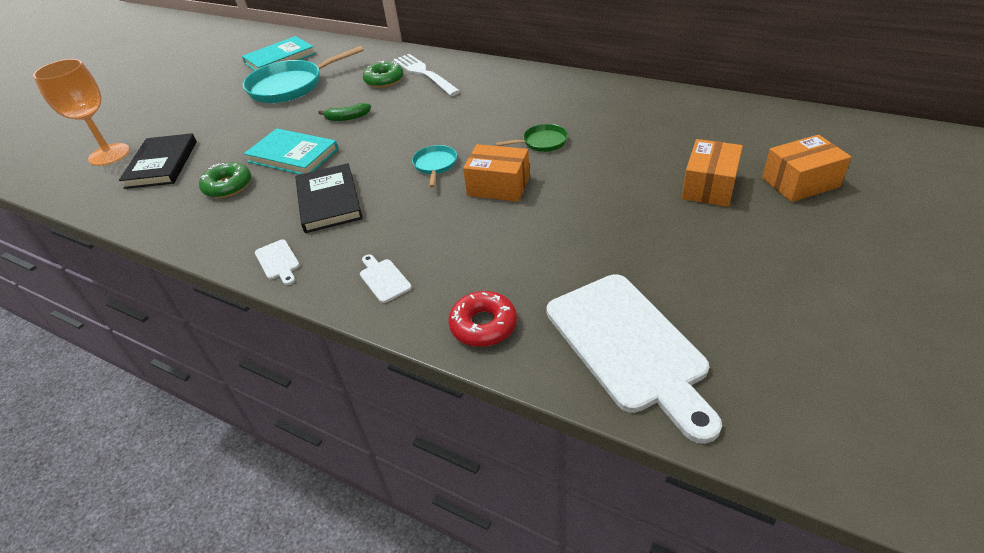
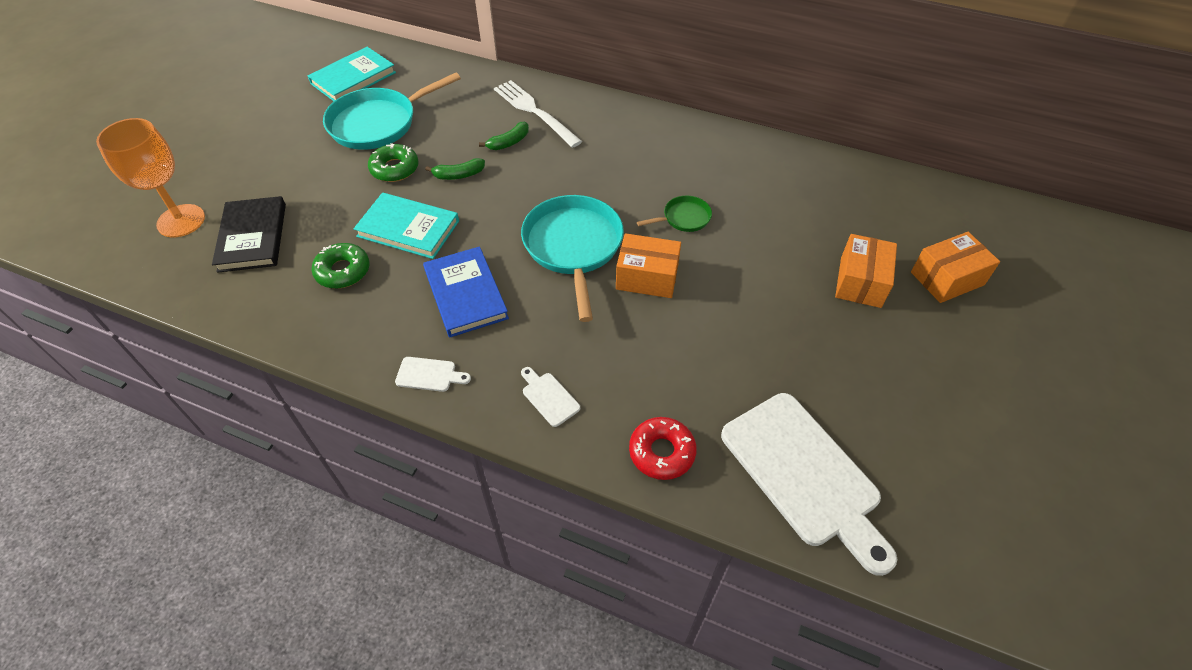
camera: 10 degrees left, 10 degrees up
(278, 261) = (429, 374): white cutting board -> white cutting board turned 45 degrees counterclockwise
(329, 201) = (465, 294): black book -> blue book
(384, 80) = (489, 119): green donut -> green donut (394, 169)
(396, 95) = (509, 142): none -> green banana
(435, 165) = (573, 247): turquoise pan -> turquoise pan, size x2.07

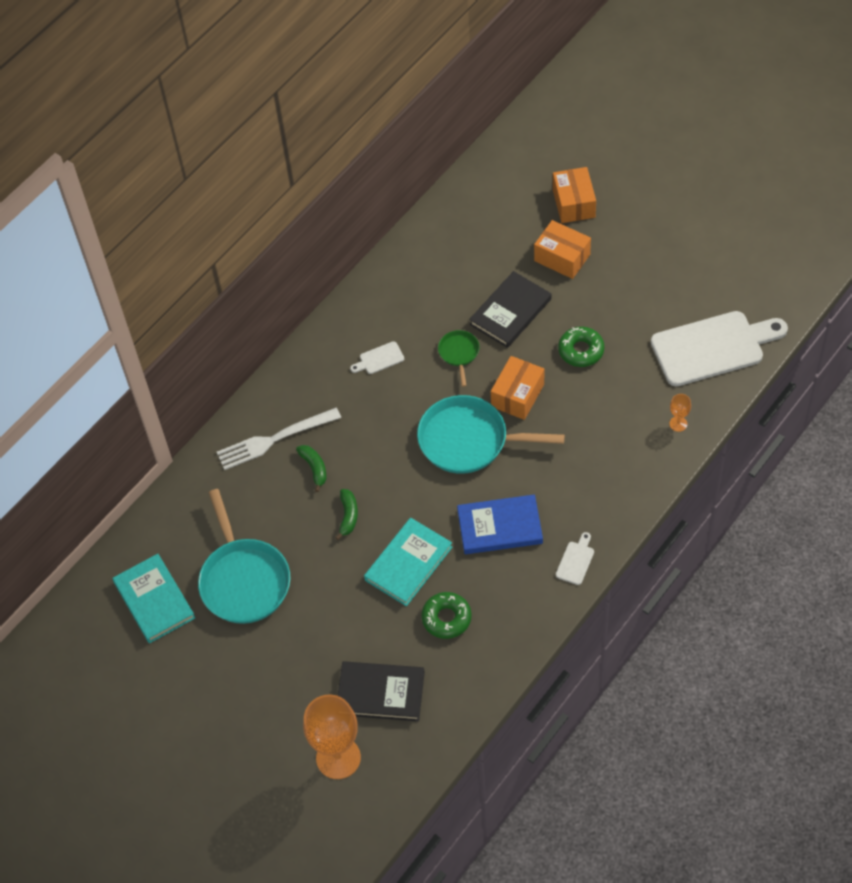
camera: 70 degrees left, 5 degrees up
(394, 169) = (321, 569): green donut -> green donut (581, 350)
(549, 397) = (616, 484): white cutting board -> white cutting board (379, 359)
(661, 452) = (678, 424): red donut -> orange goblet
(759, 250) = (510, 312): none -> black book

